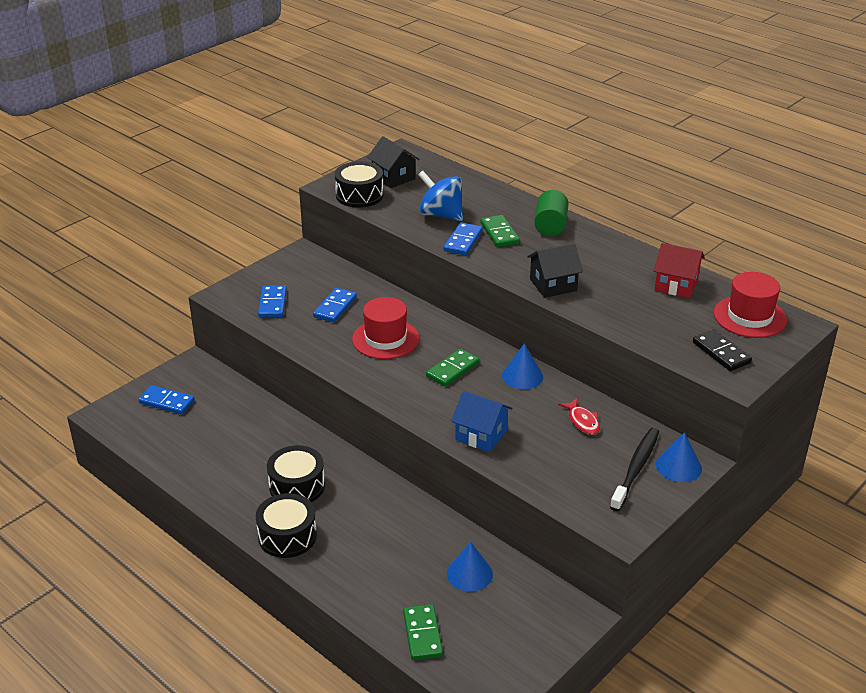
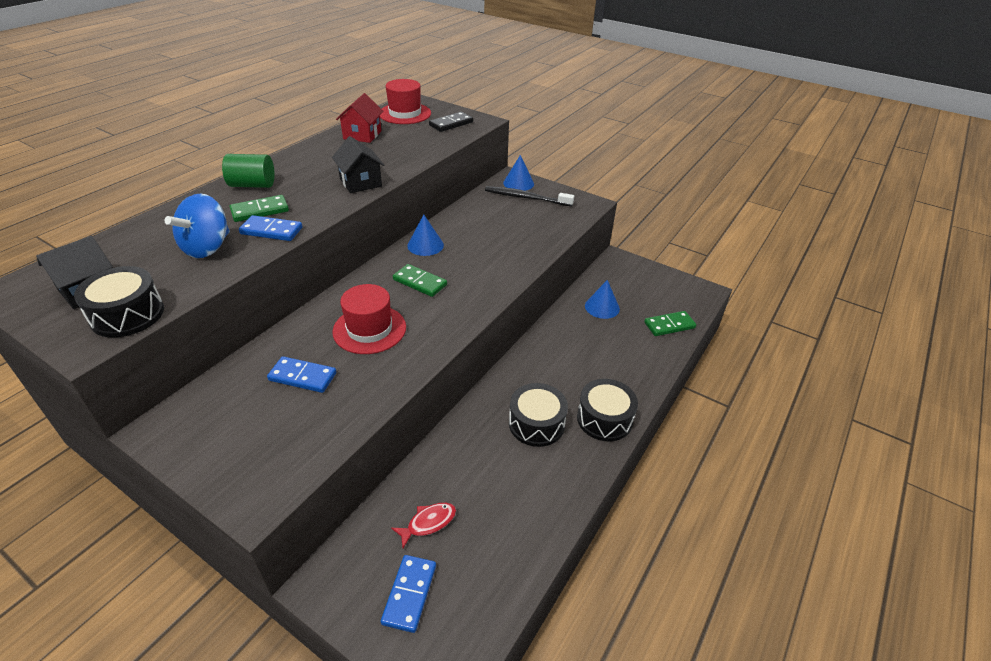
camera: 100 degrees left, 5 degrees up
(272, 303) = (286, 439): blue domino -> none
(481, 435) = (509, 262): blue house -> none
(582, 421) = (479, 217): red fish -> red fish (428, 523)

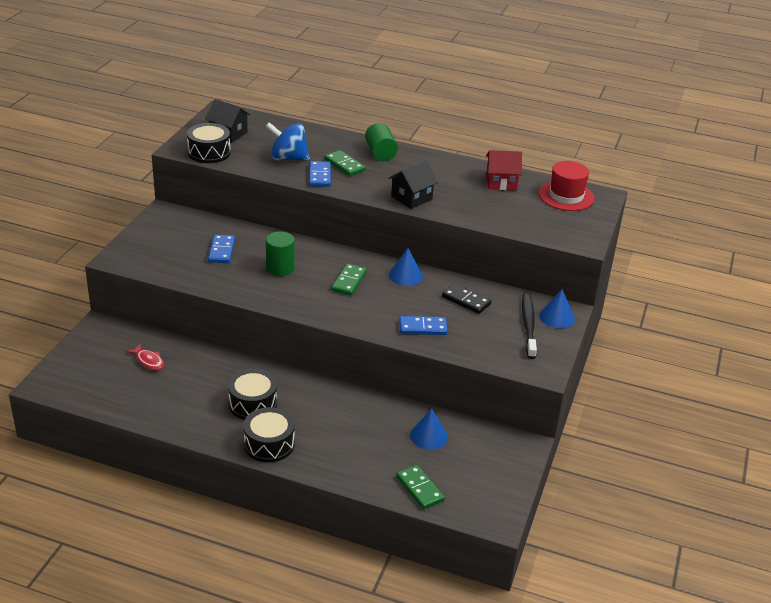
camera: 75 degrees right, 5 degrees down
(369, 329) = (280, 268): red hat -> green cylinder
(409, 594) = (95, 362): blue domino -> blue domino (423, 327)
(451, 124) = (562, 225): black domino -> black domino (466, 300)

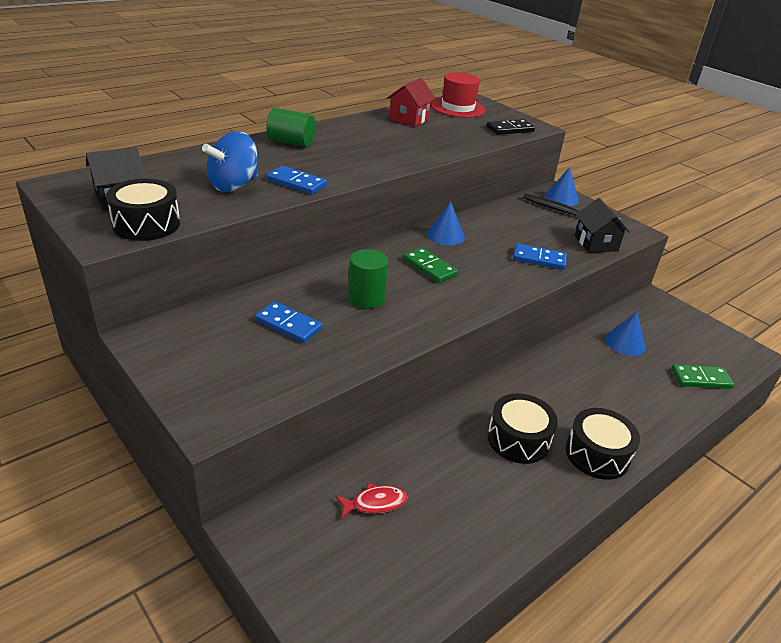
camera: 60 degrees left, 0 degrees up
(344, 165) = (291, 164): green domino -> none
(411, 198) = (394, 158): black house -> black house (596, 243)
(423, 327) = (539, 259): blue domino -> blue domino turned 75 degrees clockwise
(466, 300) = (509, 223): black domino -> black domino (510, 129)

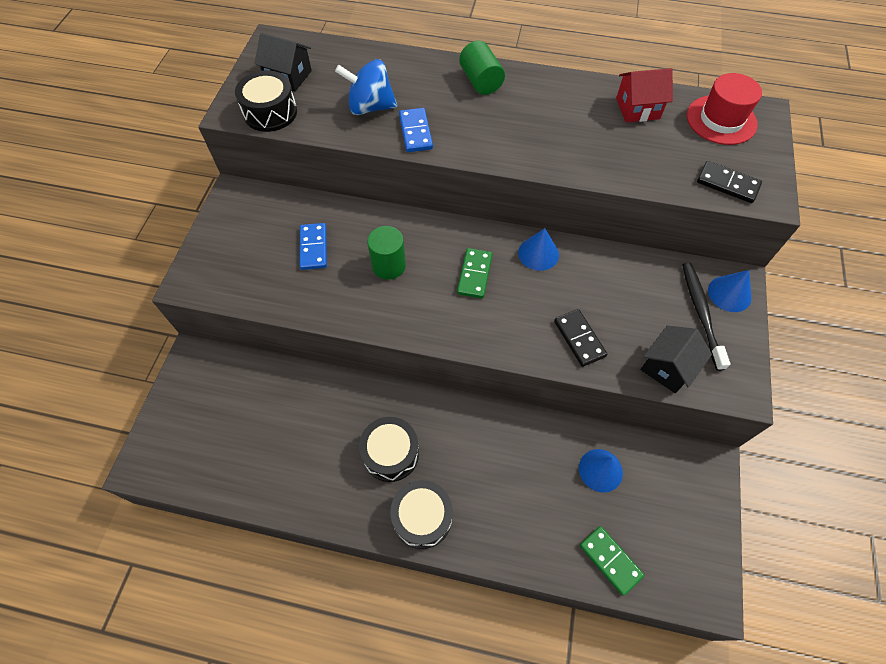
camera: 55 degrees right, 25 degrees up
(375, 503) = (258, 405): red fish -> none
(539, 259) = (579, 339): blue domino -> black domino

